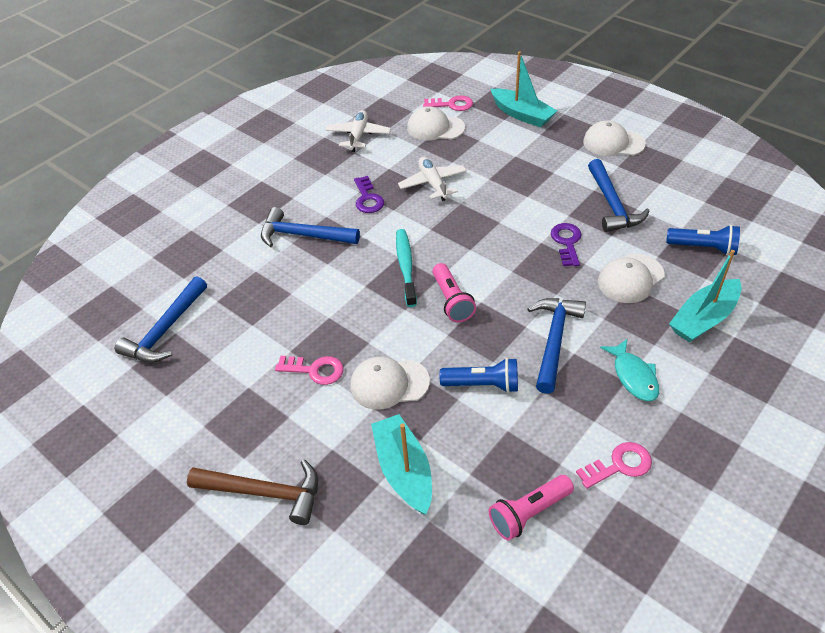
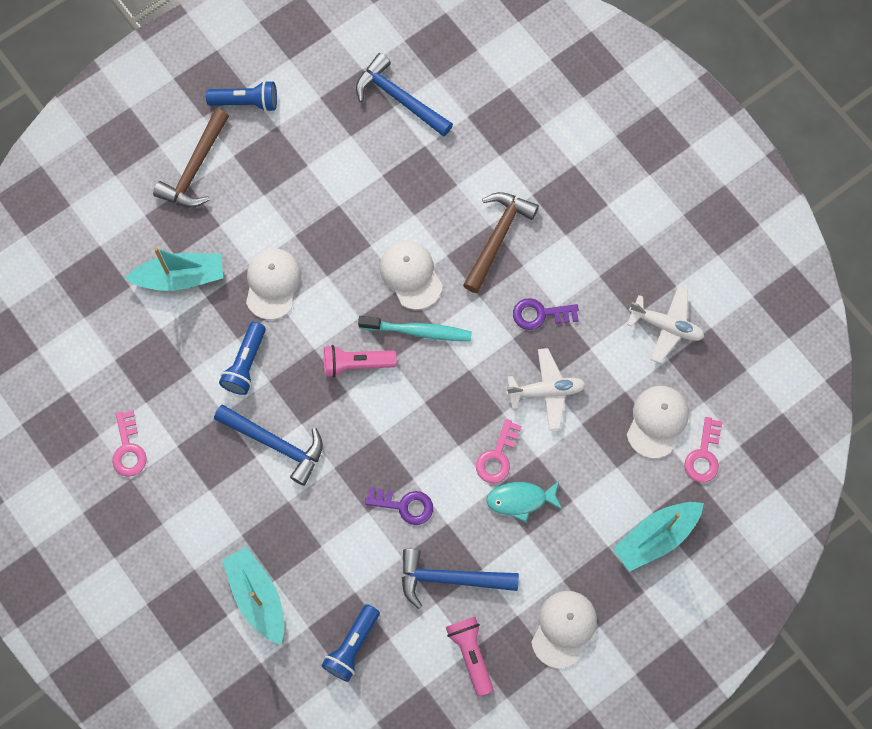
camera: 100 degrees right, 25 degrees up
(174, 462) = (246, 102): none -> blue flashlight
(304, 235) = (497, 238): blue hammer -> brown hammer
(315, 370) = (308, 223): pink key -> pink key (497, 456)
(528, 513) = (111, 362): pink flashlight -> pink flashlight (471, 654)
(630, 278) = (331, 549): white cap -> white cap (411, 275)
(633, 376) = (212, 499): turquoise fish -> turquoise fish (520, 500)

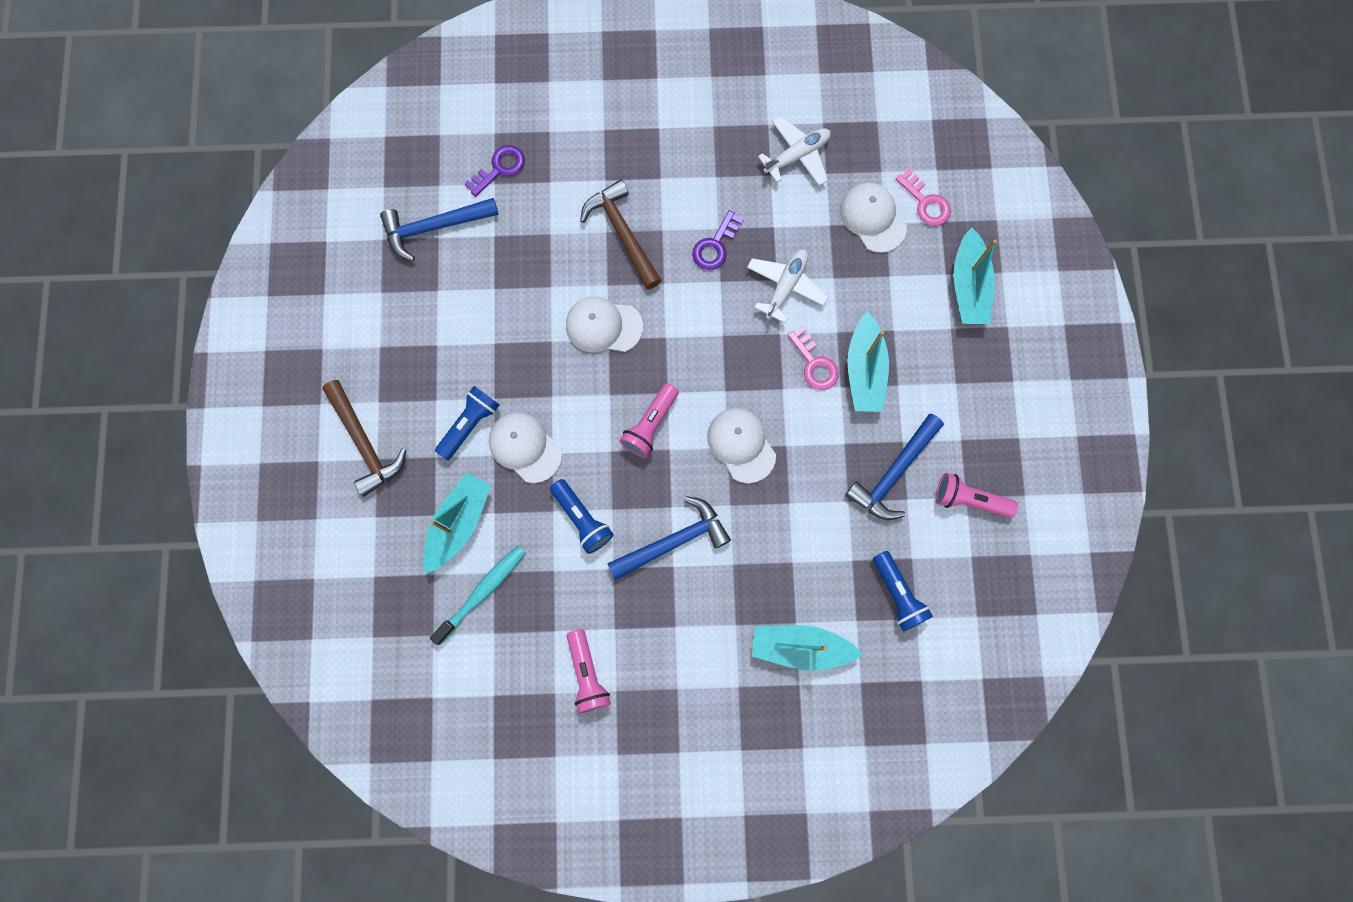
camera: 55 degrees left, 5 degrees up
(128, 449) = (587, 674): pink key -> pink flashlight
(246, 102) = (336, 357): blue flashlight -> blue flashlight (470, 424)
(404, 505) = (804, 468): purple key -> purple key (499, 168)
(418, 331) = (658, 353): turquoise toothbrush -> turquoise toothbrush (482, 592)
(520, 500) = (864, 370): turquoise fish -> turquoise boat
(564, 628) = (996, 410): white cap -> white cap (741, 445)

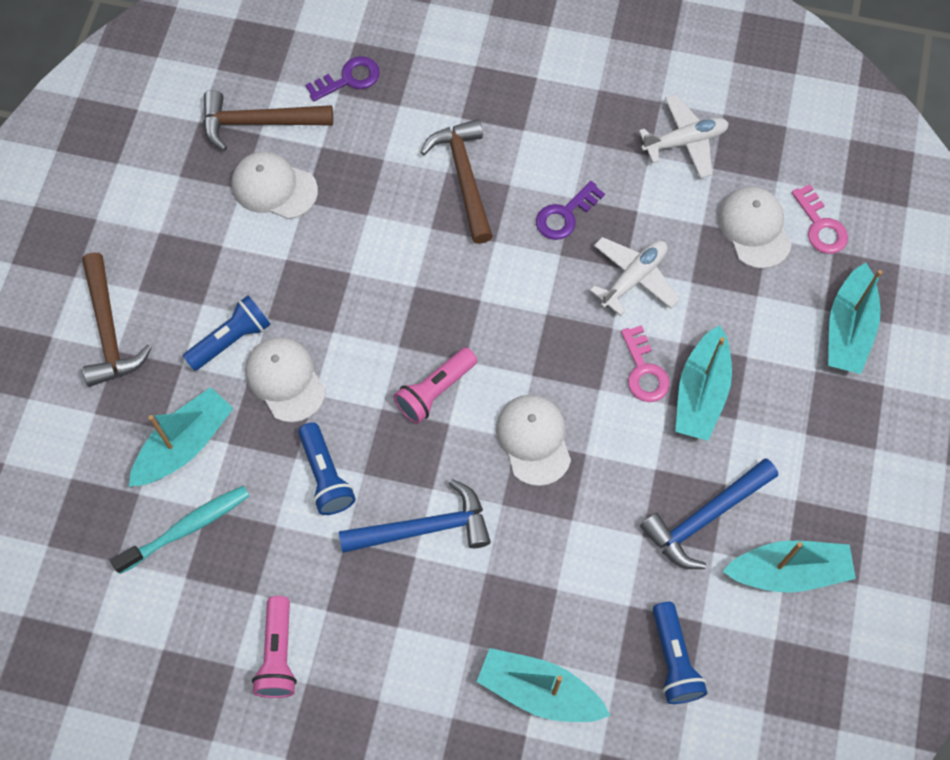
camera: 15 degrees right, 10 degrees down
(435, 227) = (259, 122): blue hammer -> brown hammer
(603, 326) = (413, 270): white cap -> white cap (274, 187)
(969, 499) = (788, 571): pink flashlight -> turquoise boat

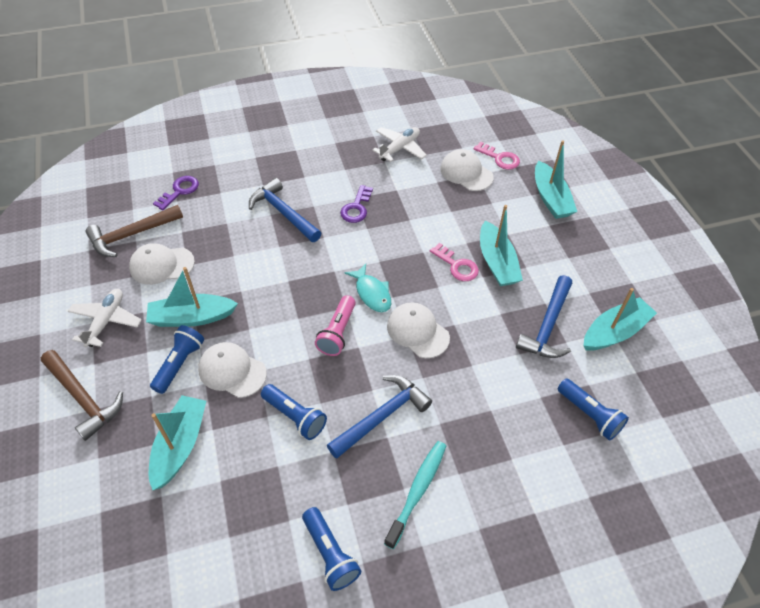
camera: 30 degrees left, 15 degrees down
(187, 528) = (211, 501): turquoise toothbrush -> turquoise toothbrush (417, 491)
(278, 654) = (330, 554): pink flashlight -> blue flashlight
(464, 178) = (283, 213): brown hammer -> blue hammer
(509, 357) = (372, 293): none -> turquoise fish
(539, 691) = (523, 479): turquoise boat -> turquoise boat (191, 317)
(633, 278) = (417, 222): white plane -> white plane (106, 321)

